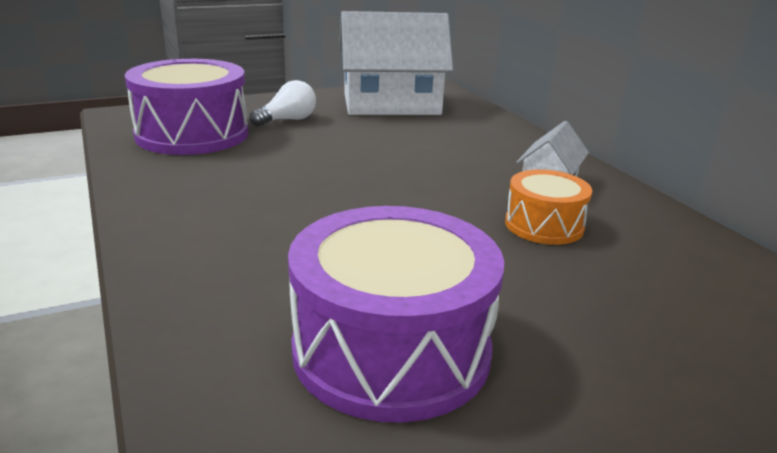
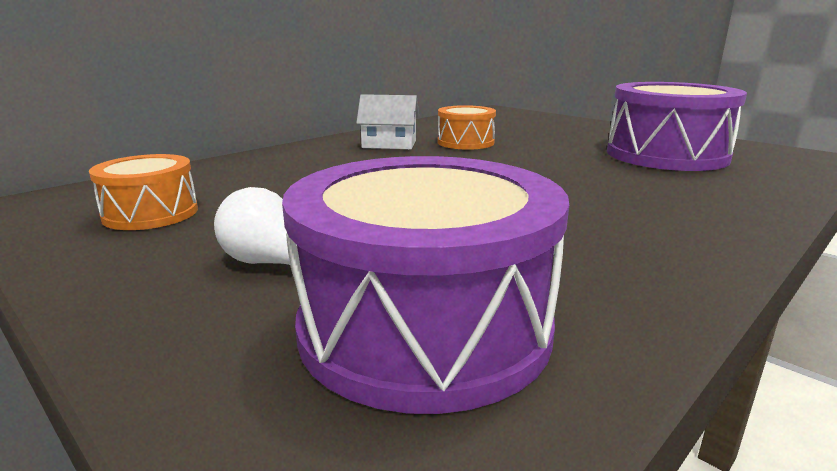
camera: 110 degrees left, 5 degrees down
(391, 104) = (151, 213): white house -> orange drum

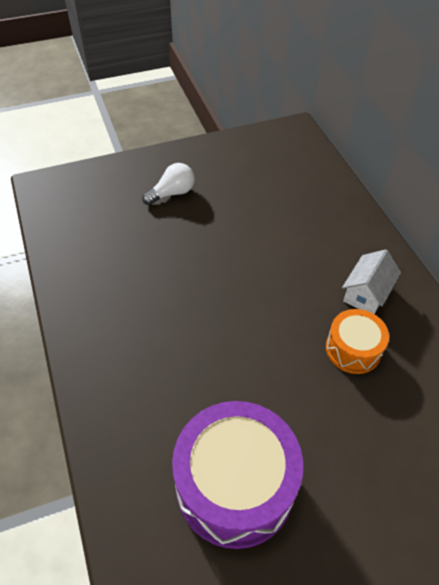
camera: 115 degrees right, 30 degrees up
(151, 213) = (257, 165): orange drum -> none
(424, 327) = (99, 217): purple drum -> none

